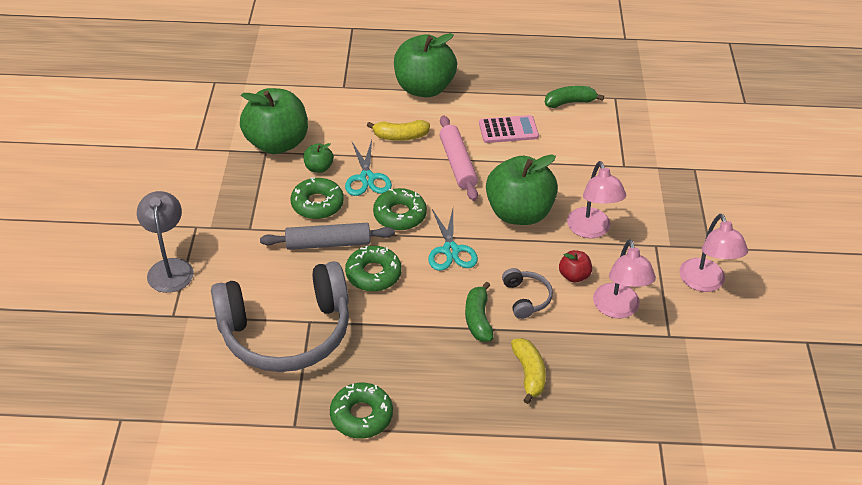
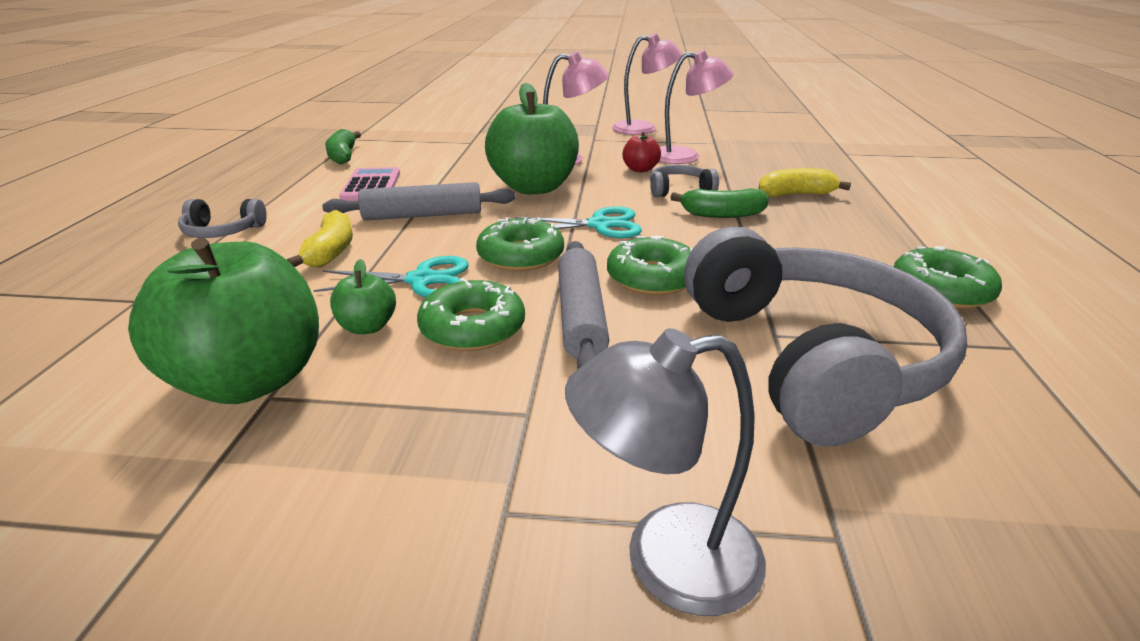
camera: 85 degrees left, 15 degrees down
(424, 88) = (222, 232): green apple -> grey headphones
(457, 164) = (423, 215): pink rolling pin -> grey rolling pin

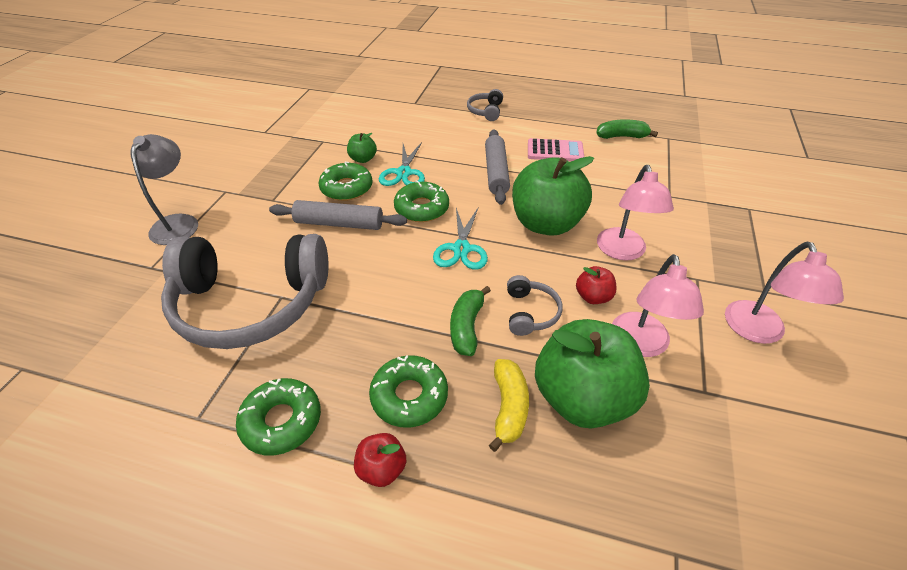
camera: 100 degrees right, 15 degrees up
(250, 380) = (336, 136): green apple -> green apple (582, 397)
(331, 252) = (449, 144): yellow banana -> none
(652, 278) = (371, 259): green donut -> green donut (409, 396)
(915, 235) = (382, 468): none -> red apple

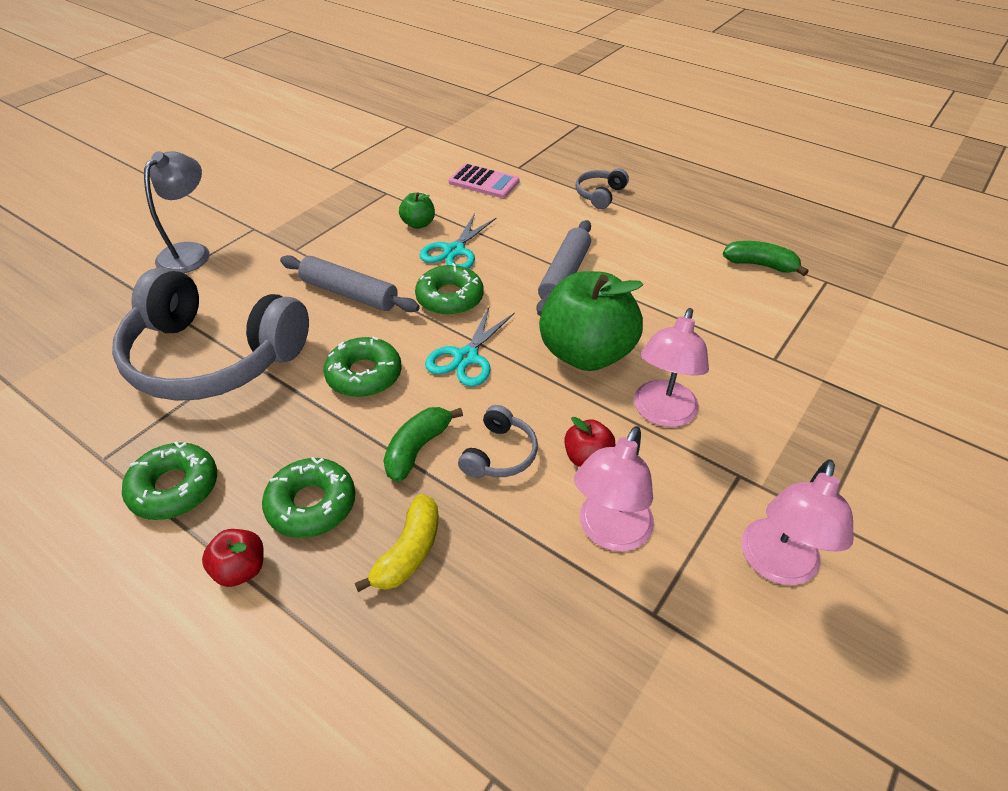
camera: 20 degrees right, 0 degrees up
(346, 188) = (380, 254): green donut -> green donut (364, 375)
(555, 151) = (656, 265): pink calculator -> pink calculator (484, 182)
(582, 397) = (498, 569): green apple -> none

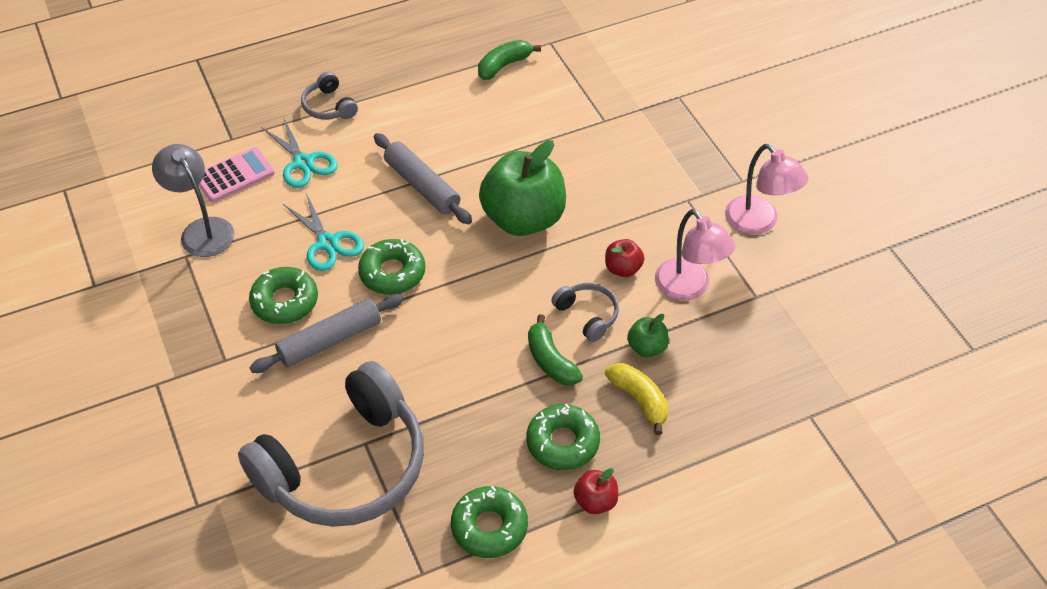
camera: 60 degrees left, 5 degrees up
(191, 252) = (156, 448): grey lamp -> grey lamp (202, 230)
(364, 375) = (447, 366): green donut -> green donut (285, 301)
(418, 224) = (262, 252): green apple -> green apple (647, 347)
(466, 357) = (474, 293): turquoise scissors -> turquoise scissors (303, 162)
(662, 414) = (611, 209): pink lamp -> none

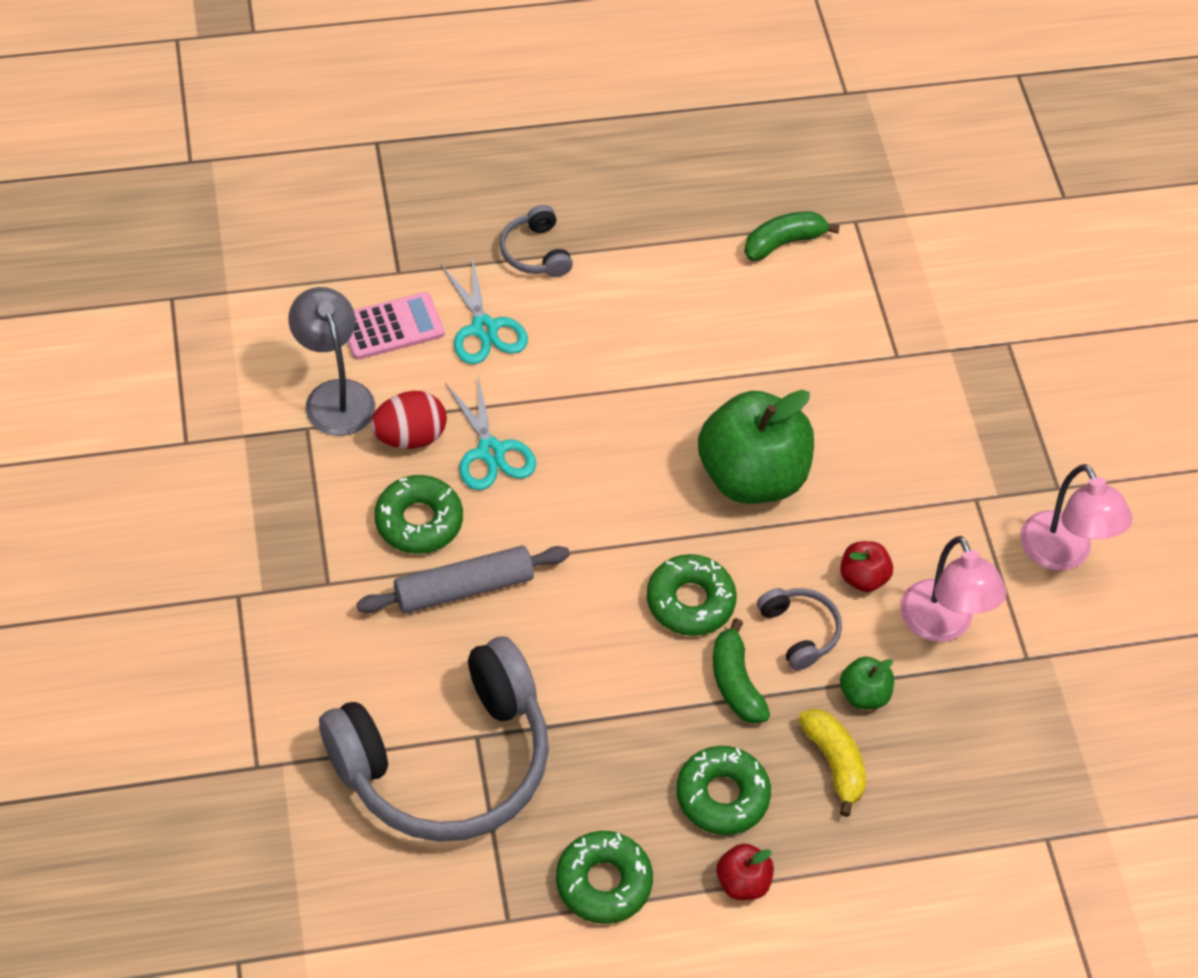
camera: 10 degrees right, 5 degrees up
(265, 245) = (410, 436): none -> red egg
(392, 273) = (563, 513): green donut -> green donut (690, 601)
(422, 186) = (630, 398): grey rolling pin -> none

